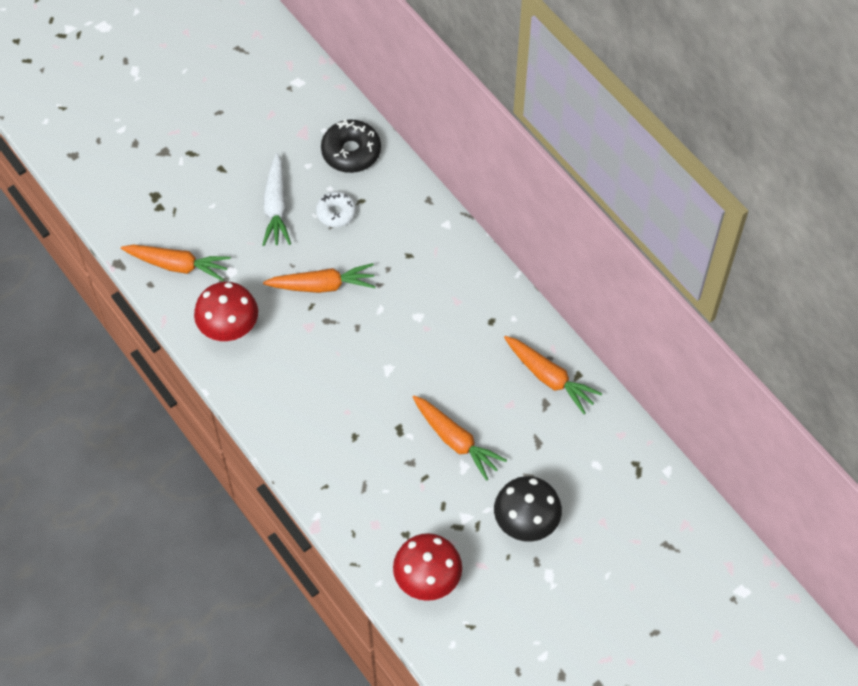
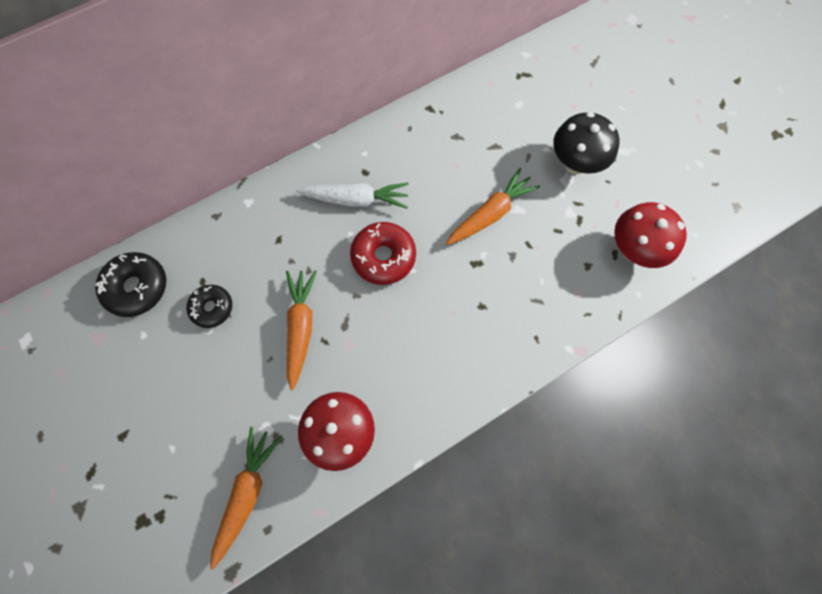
camera: 85 degrees left, 10 degrees up
(276, 206) = (190, 372): white carrot -> white carrot (355, 199)
(336, 213) = (212, 308): white donut -> black donut
(398, 346) = (383, 257): none -> red donut
(549, 377) = (430, 130): orange carrot -> none

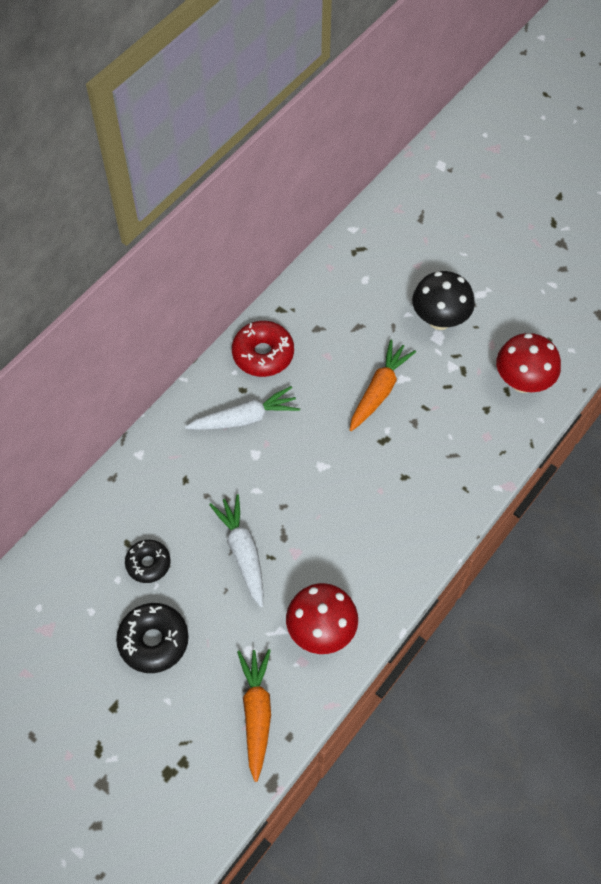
camera: 20 degrees left, 10 degrees down
(137, 287) = (64, 570): black donut -> black donut (153, 641)
(300, 328) = (243, 553): orange carrot -> white carrot
(383, 257) = (294, 463): red donut -> red donut (263, 354)

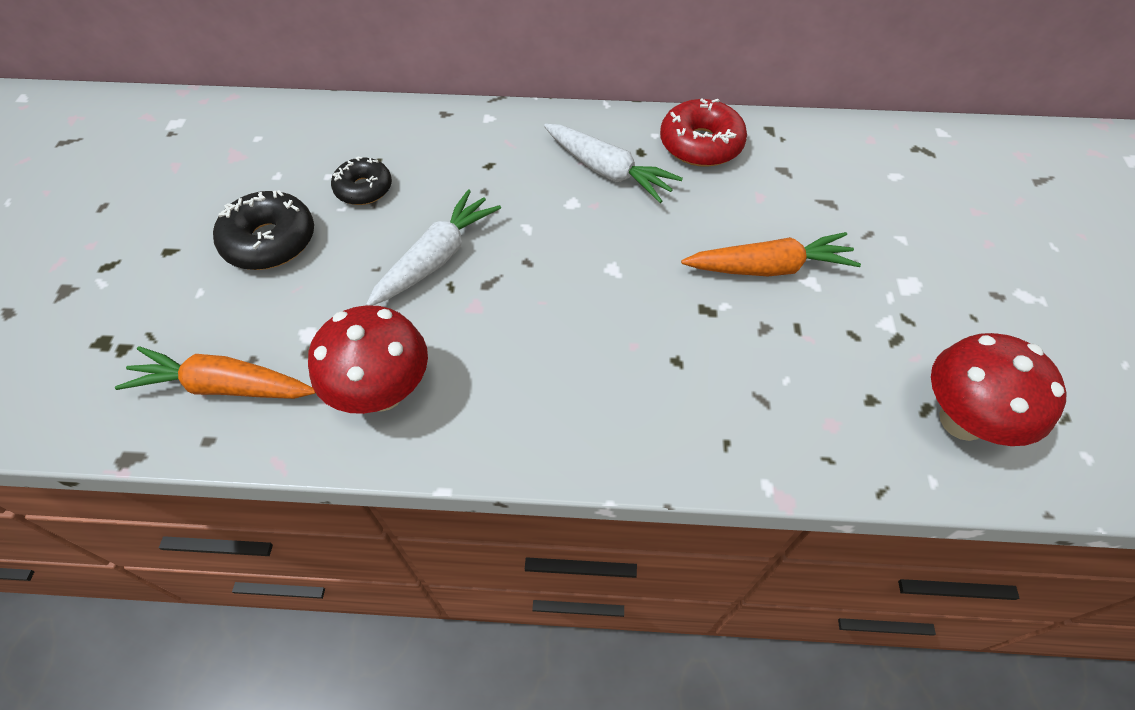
camera: 55 degrees right, 5 degrees down
(256, 713) = (224, 386): orange carrot -> orange carrot turned 135 degrees counterclockwise
(439, 320) = (934, 273): black mushroom -> none

